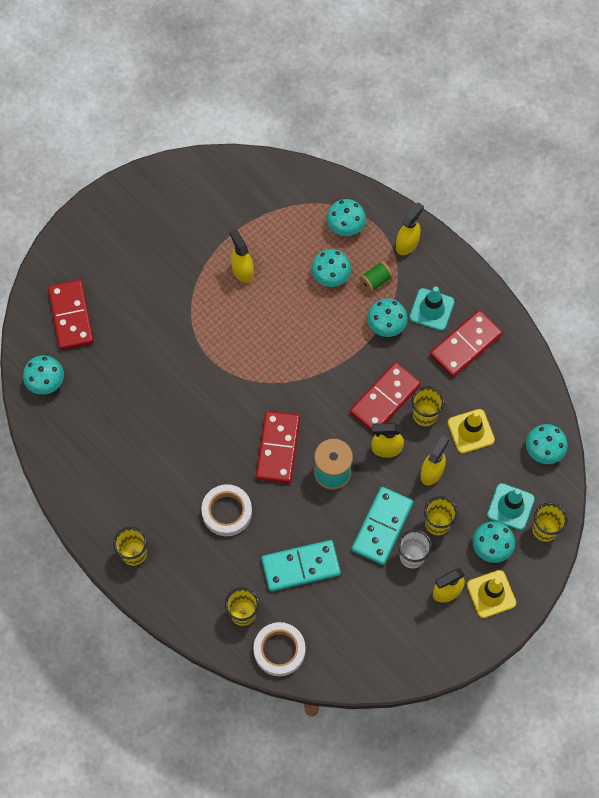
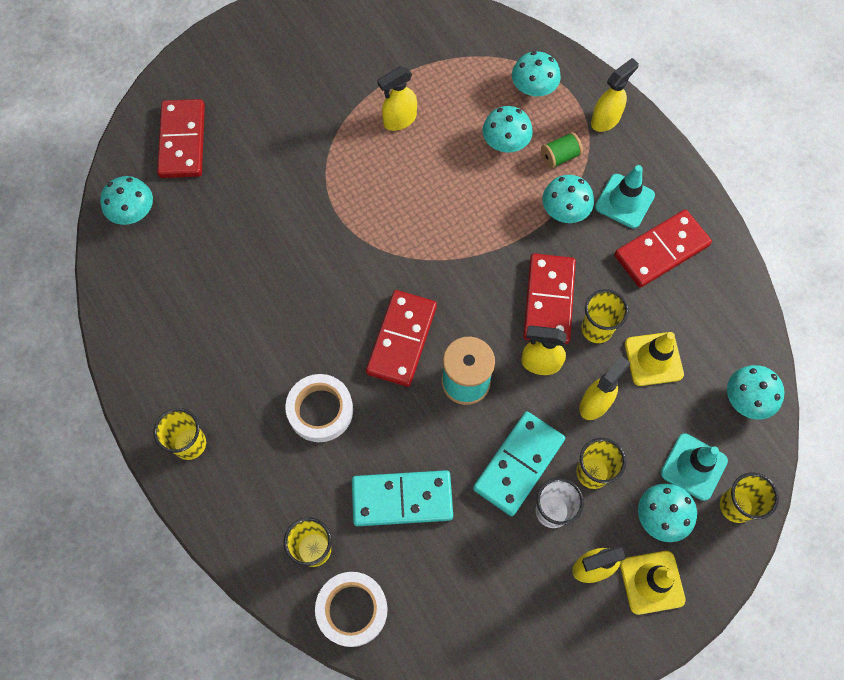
camera: 10 degrees right, 0 degrees up
(242, 270) = (399, 120): yellow spray bottle -> yellow spray bottle turned 105 degrees counterclockwise
(385, 399) = (548, 300): red domino -> red domino turned 45 degrees counterclockwise

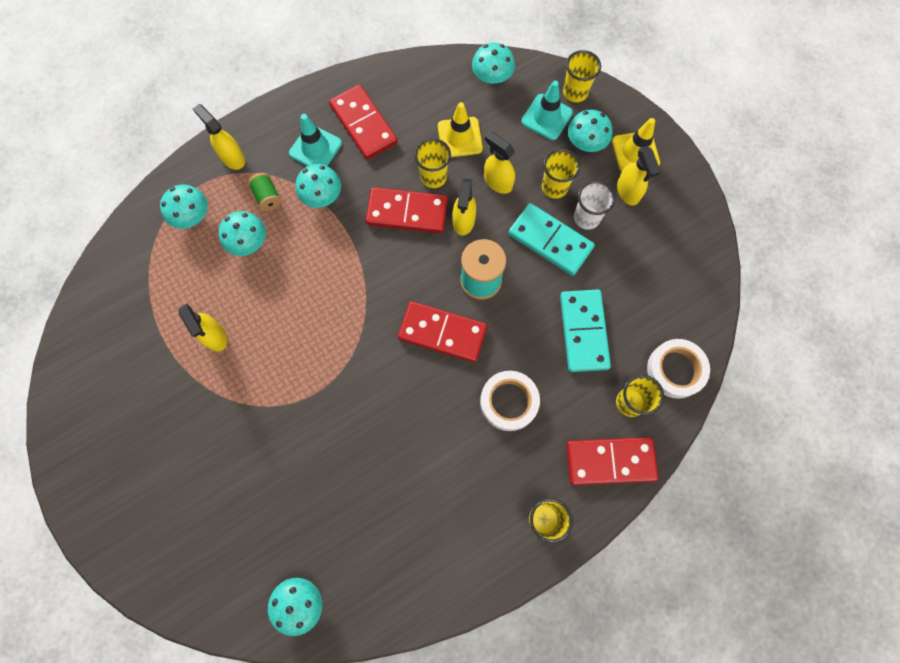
camera: 90 degrees left, 5 degrees up
(183, 141) = (218, 557): red domino -> red domino (610, 461)

